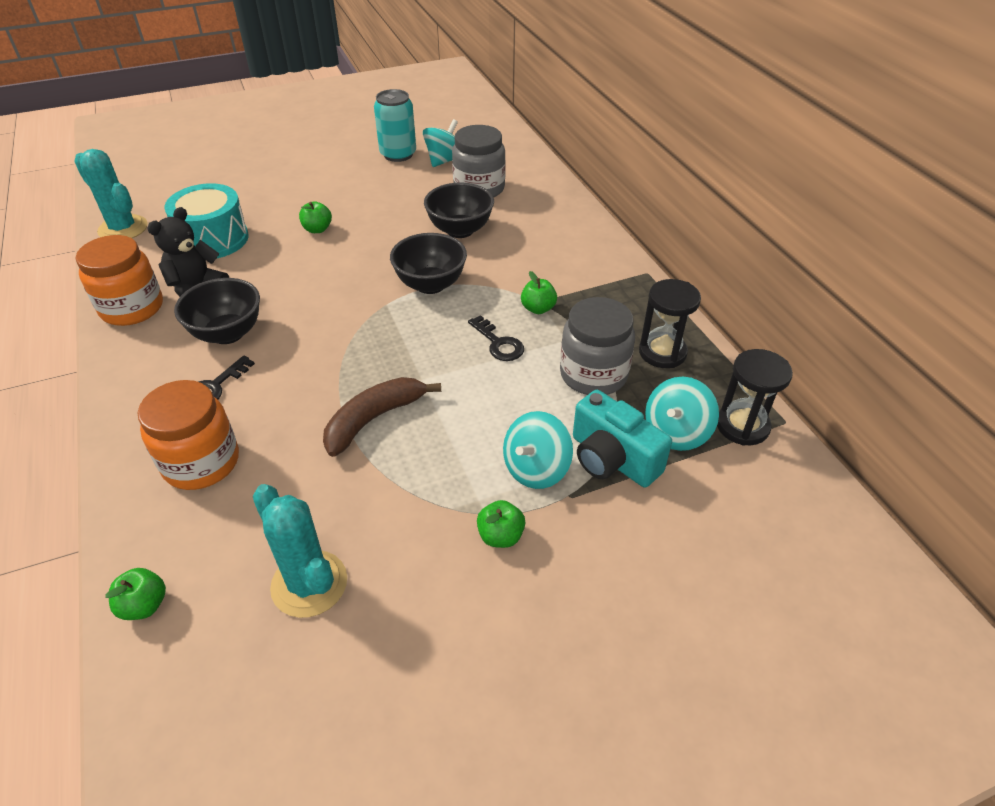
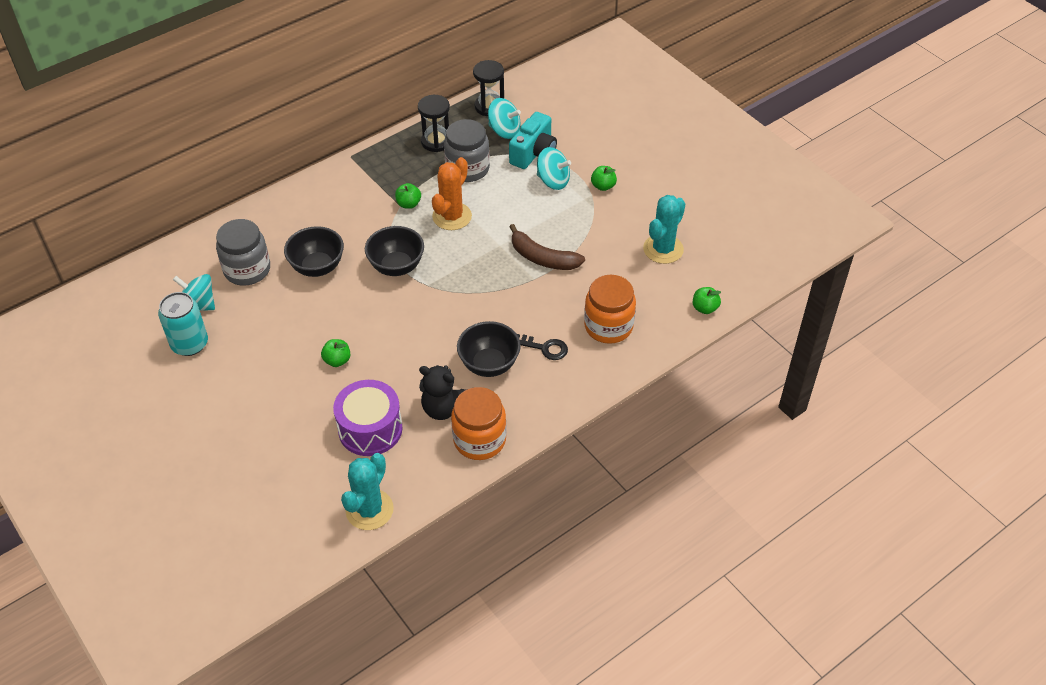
camera: 105 degrees left, 5 degrees up
(213, 239) = (370, 429): turquoise drum -> purple drum
(498, 343) = (452, 216): black key -> orange cactus

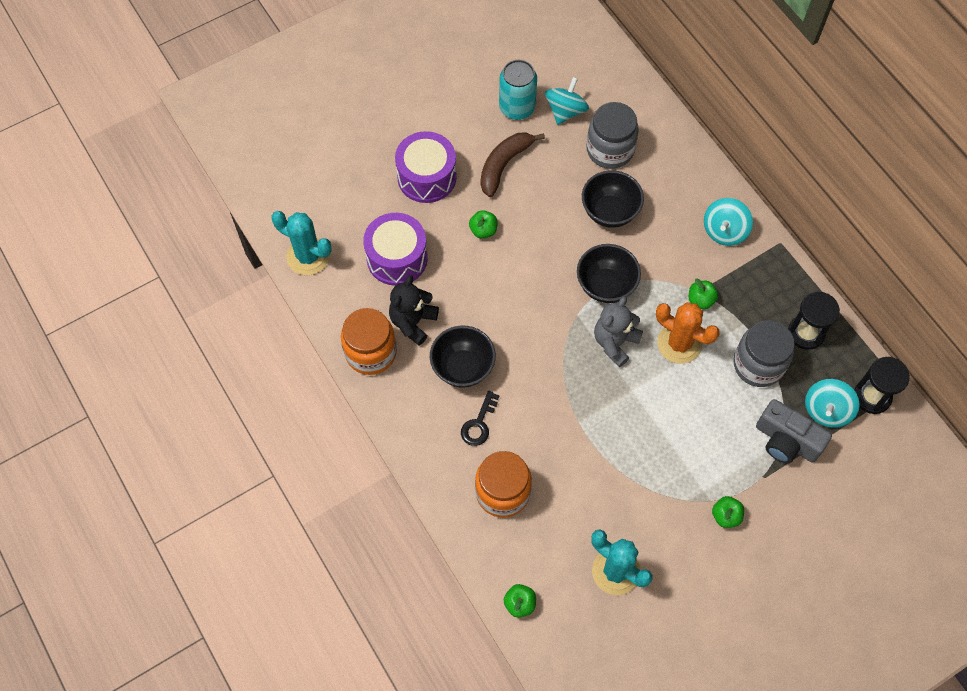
camera: 95 degrees right, 15 degrees up
(271, 413) = (426, 177): none -> purple drum
(454, 258) = (615, 342): none -> grey teddy bear
(534, 153) = (786, 441): turquoise camera -> grey camera
(542, 258) = (609, 434): brown banana -> brown banana (504, 165)
(553, 181) = (736, 458): turquoise spinning top -> turquoise spinning top (724, 231)

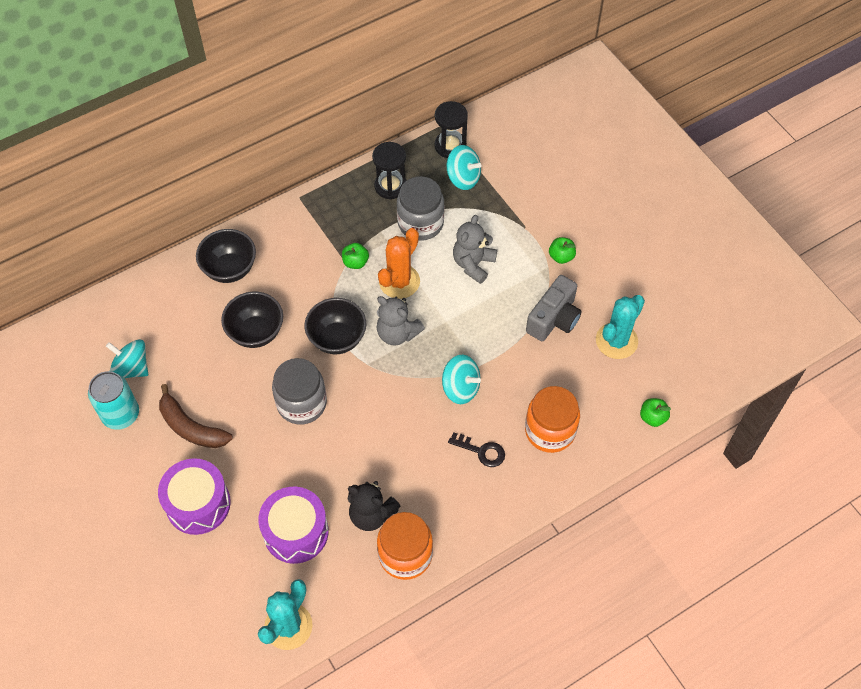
camera: 90 degrees left, 5 degrees down
(463, 367) = (423, 466): black bowl -> black bowl (230, 269)
(483, 230) = (268, 447): green apple -> none
(610, 150) = (184, 329): grey jar -> grey jar (301, 403)
(708, 419) = (473, 264): none -> grey teddy bear
(724, 231) = (284, 239): turquoise spinning top -> turquoise spinning top (460, 388)
(786, 441) = (492, 208): grey camera -> grey camera (554, 319)

